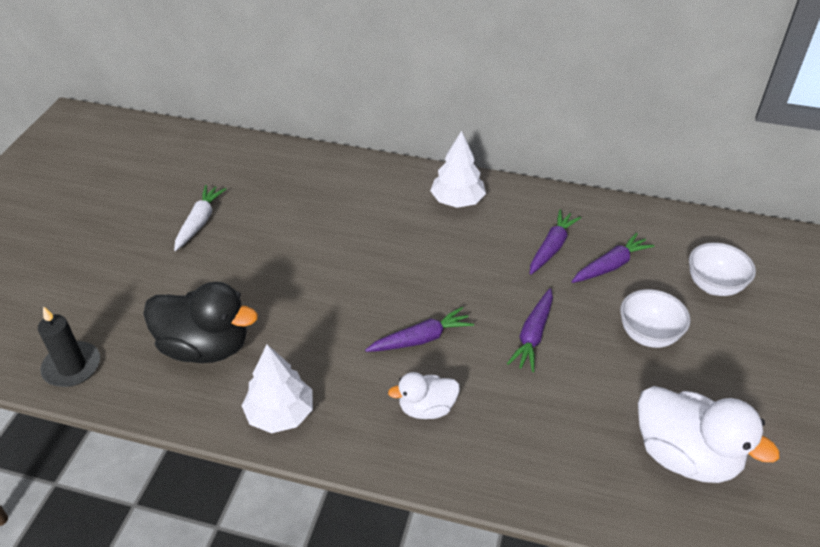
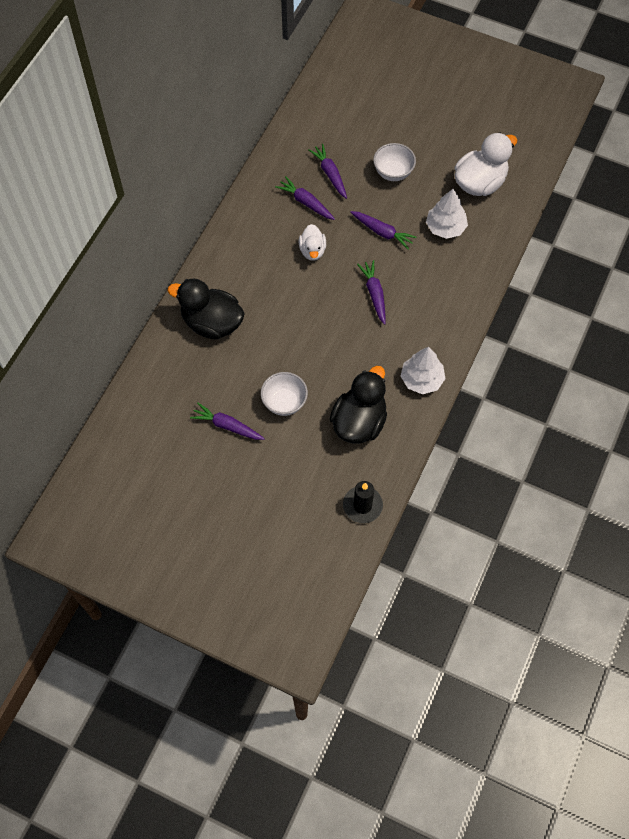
camera: 80 degrees left, 20 degrees up
(199, 222) = (227, 426): white carrot -> purple carrot
(342, 190) = (212, 323): none -> black duck
(426, 408) = (429, 300): white duck -> white duck (312, 250)
(457, 201) = (243, 249): white tree -> white tree (445, 227)
(713, 286) = (359, 125): white bowl -> white bowl (284, 402)

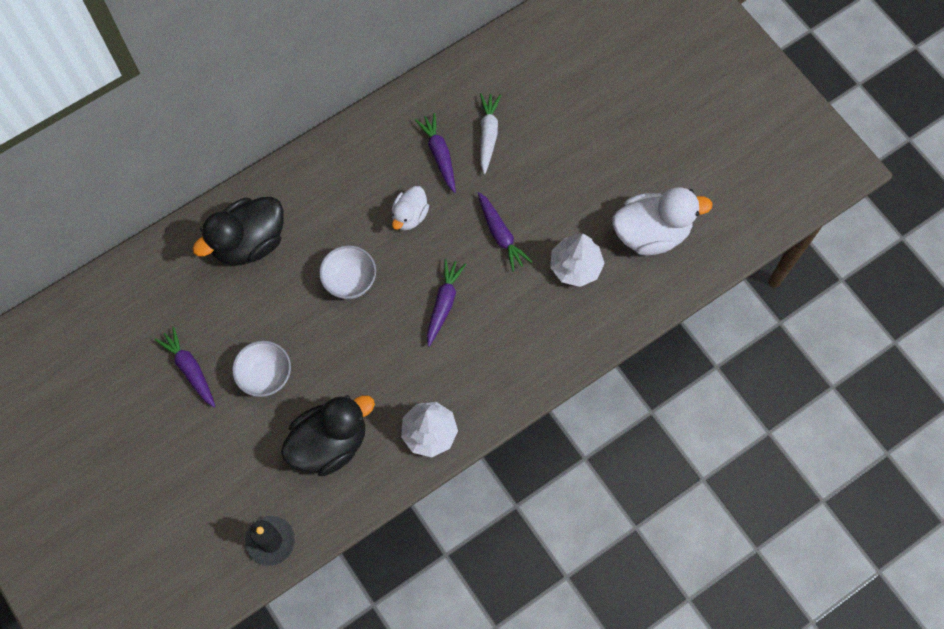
camera: 30 degrees right, 5 degrees up
(212, 323) = (249, 243): black duck -> black duck turned 90 degrees counterclockwise
(330, 174) = (488, 134): purple carrot -> white carrot
(393, 172) = (560, 169): white bowl -> white bowl (350, 281)

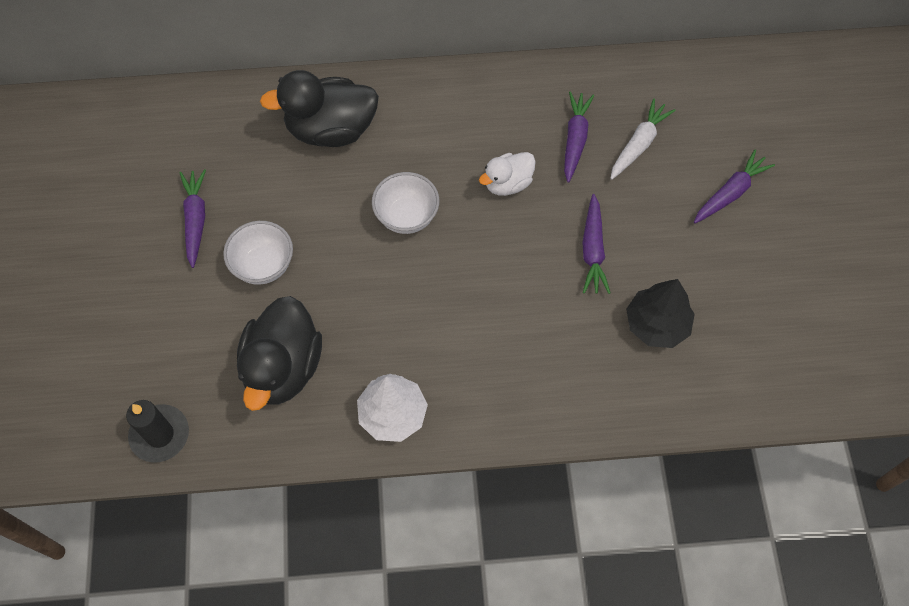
camera: 30 degrees right, 5 degrees down
(329, 443) = (283, 368): black duck -> black duck turned 105 degrees clockwise
(443, 303) = (489, 288): purple carrot -> purple carrot (730, 193)
(575, 266) = (656, 324): white tree -> black tree
(651, 233) = (764, 332): white duck -> none

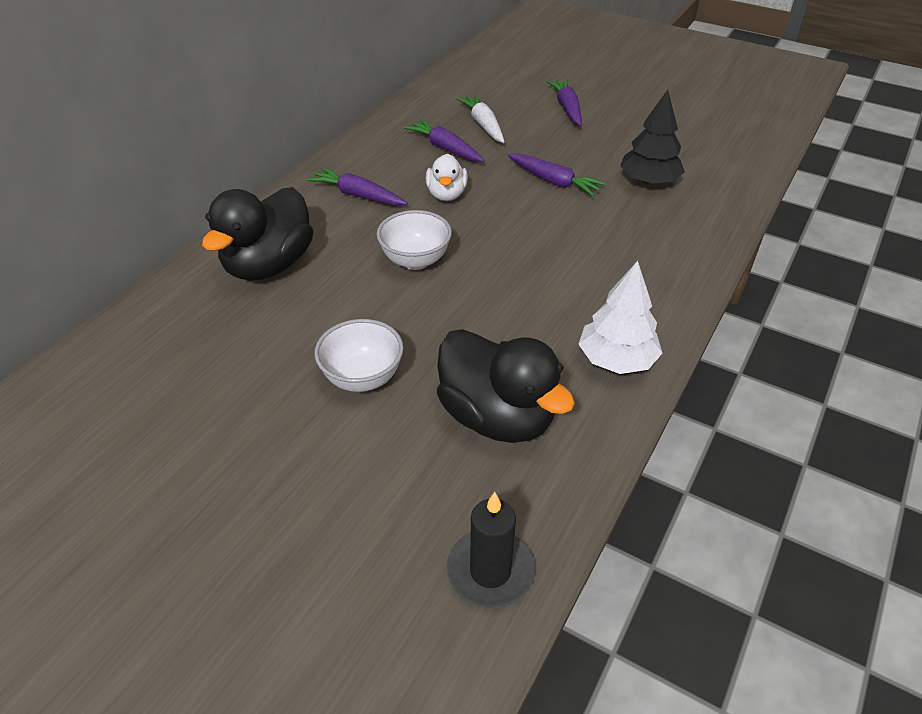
camera: 55 degrees left, 20 degrees down
(195, 220) = (247, 407): purple carrot -> purple carrot (358, 195)

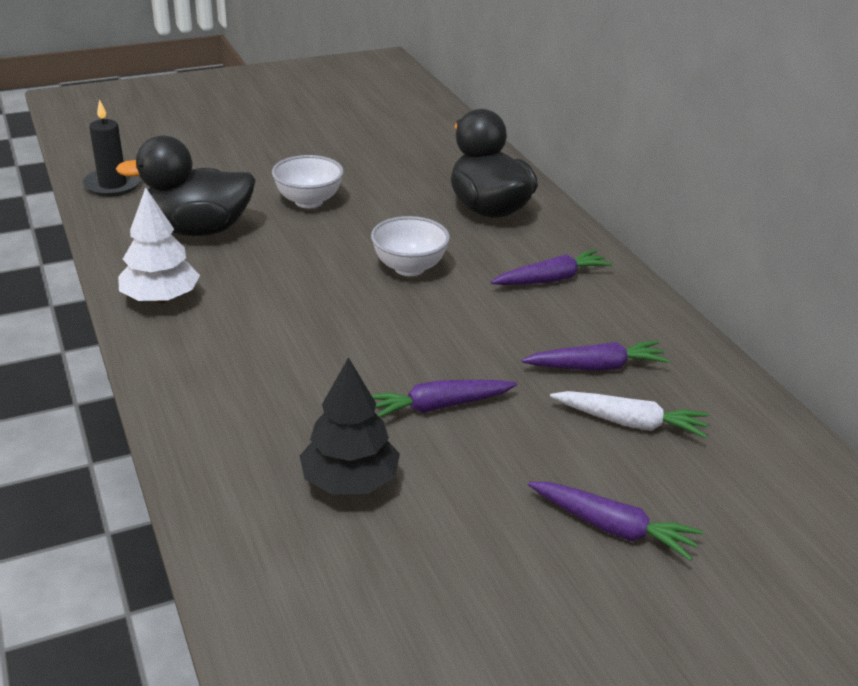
camera: 125 degrees right, 10 degrees down
(446, 194) = (495, 326): white duck -> none

